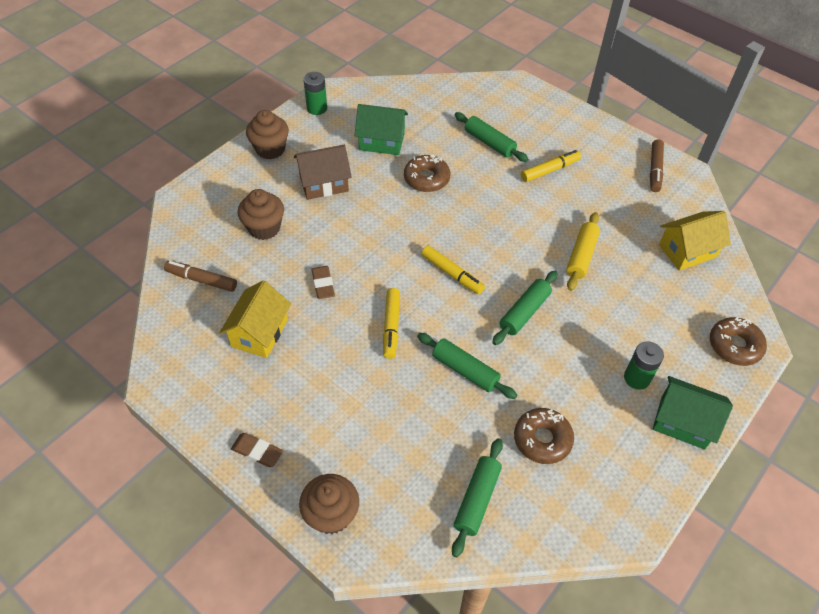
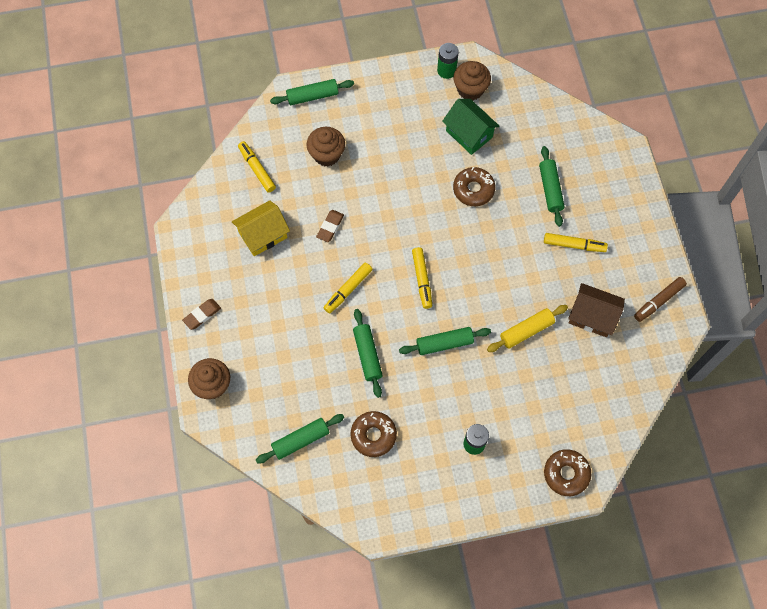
camera: 40 degrees right, 15 degrees up
(202, 280) = (257, 169): brown marker -> yellow marker
(206, 190) = (312, 96): none -> green rolling pin
(257, 451) = (202, 315): brown eraser -> brown eraser turned 75 degrees clockwise
(270, 149) = (383, 88): brown cupcake -> brown cupcake (470, 90)
(324, 183) = (396, 144): brown house -> brown house (592, 316)
(682, 422) = (473, 494): green house -> none
(687, 251) = (610, 383): yellow house -> none

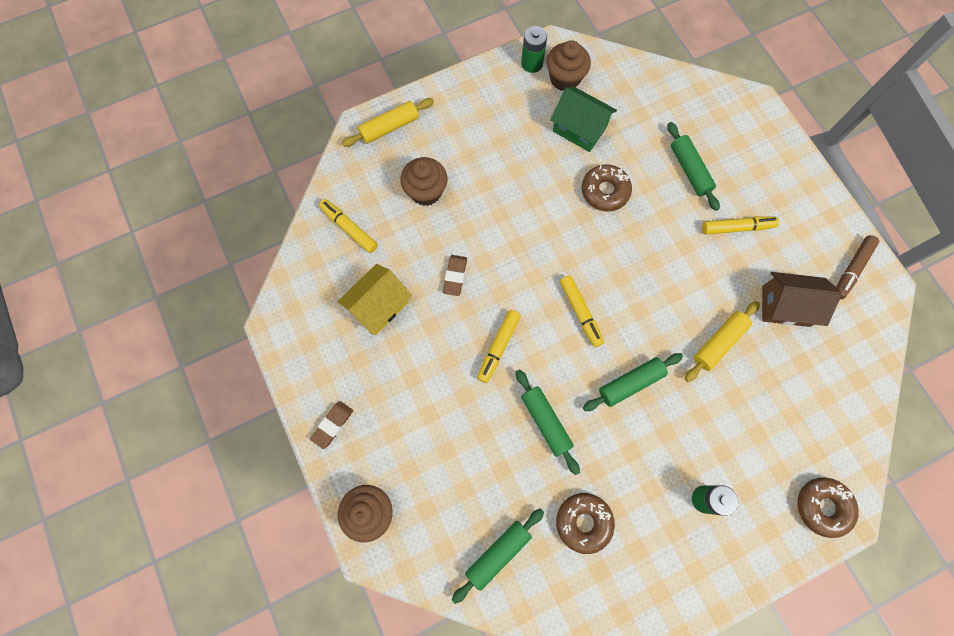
camera: 15 degrees left, 5 degrees up
(312, 96) = (389, 127): green rolling pin -> yellow rolling pin

